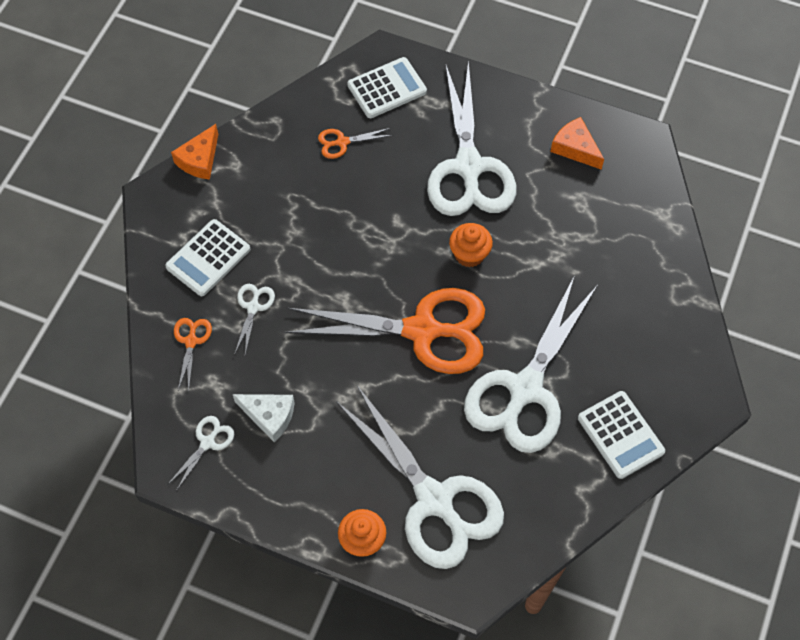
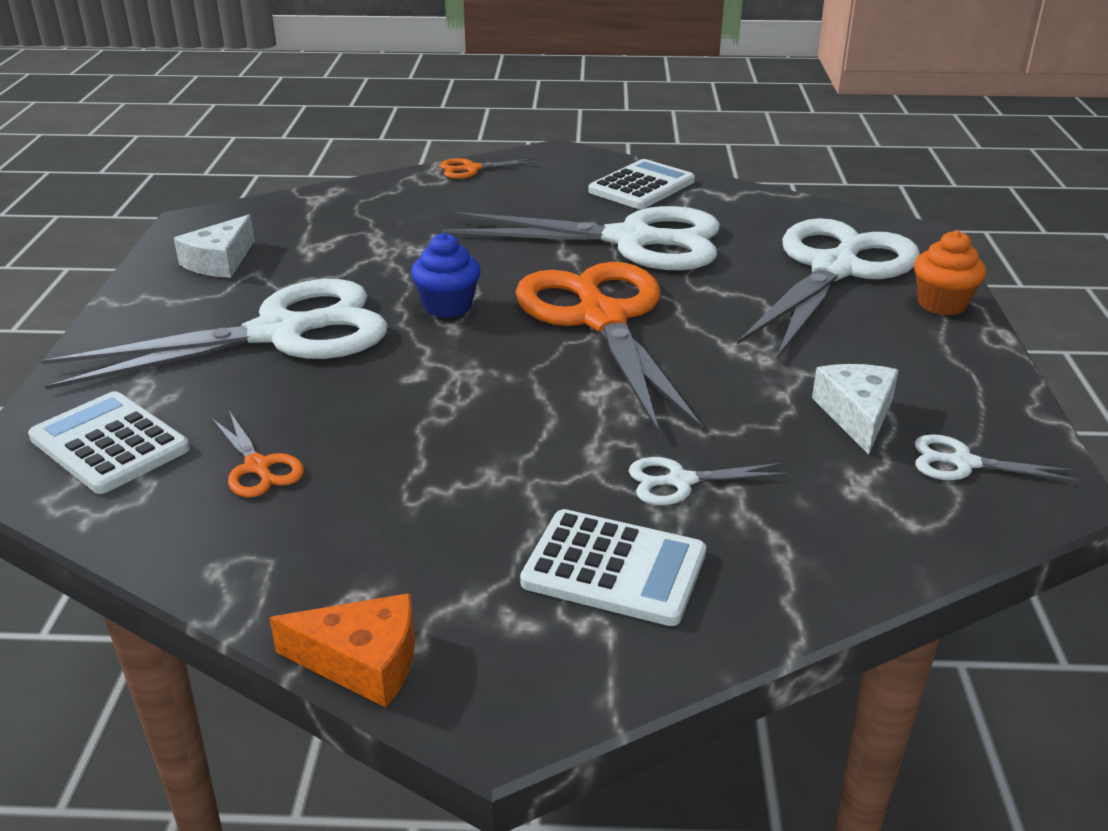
camera: 110 degrees left, 30 degrees down
(191, 341) = (806, 536): orange scissors -> orange scissors (471, 169)
(469, 254) = (447, 306): orange cupcake -> blue cupcake
(575, 148) = (220, 261): orange cheese -> white cheese

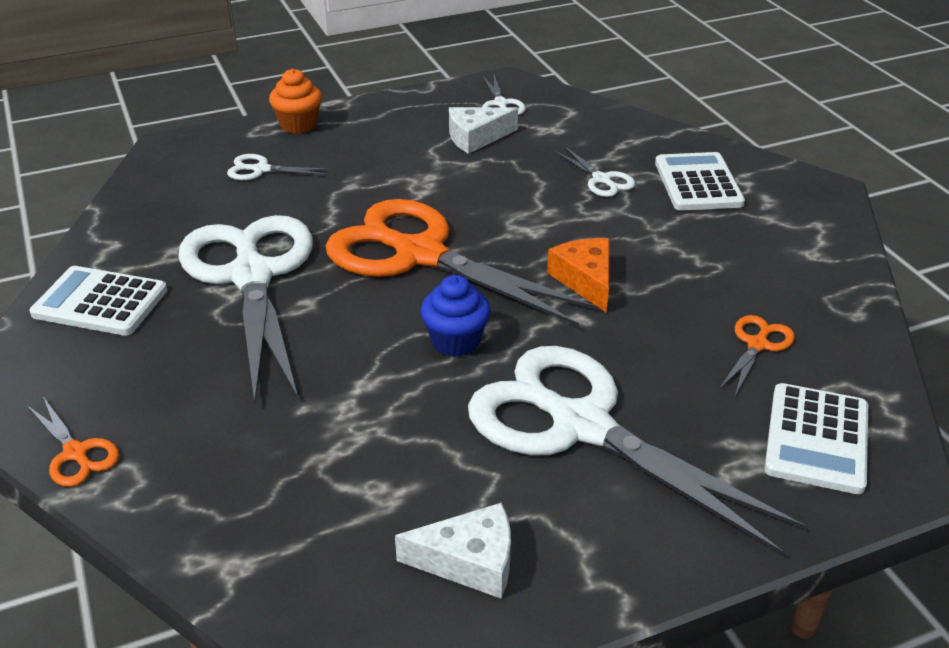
camera: 115 degrees left, 5 degrees up
(362, 661) = (848, 235): orange cheese -> orange cheese (585, 280)
(602, 319) = (420, 254): orange scissors -> orange scissors turned 75 degrees clockwise
(835, 269) = (261, 169): white scissors -> white scissors, size x0.40

